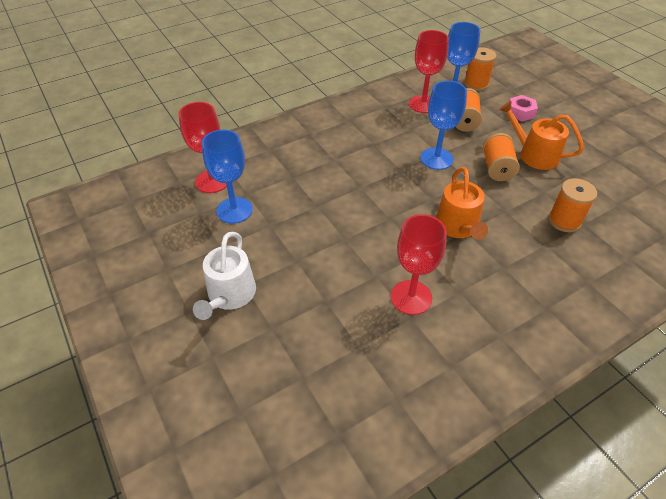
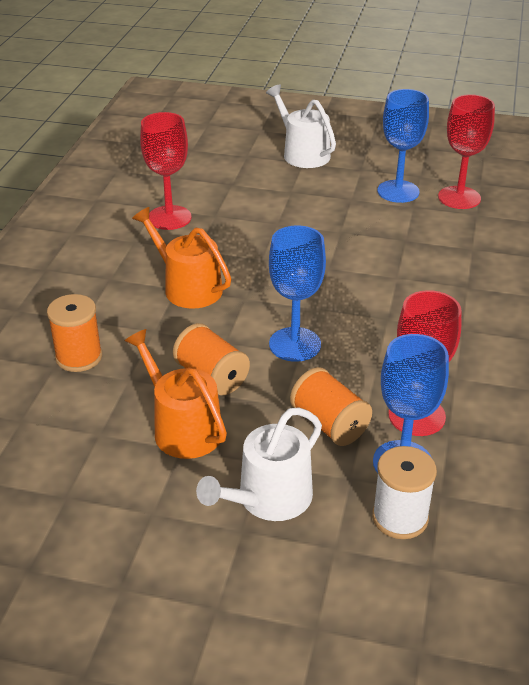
camera: 135 degrees right, 10 degrees down
(476, 84) = (400, 518): orange spool -> white spool
(520, 112) = (268, 499): pink nut -> white watering can
(534, 155) = (182, 428): orange watering can -> orange watering can turned 120 degrees counterclockwise

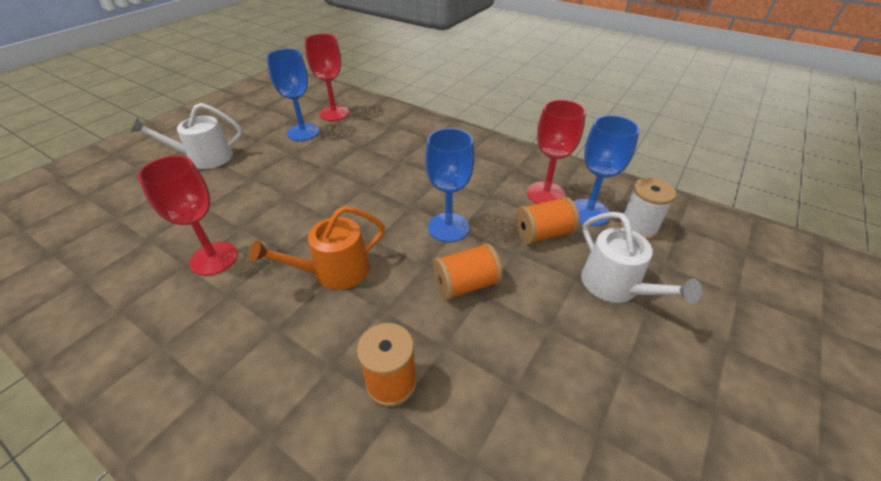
camera: 70 degrees left, 5 degrees up
(182, 428) = (524, 319): orange watering can -> none

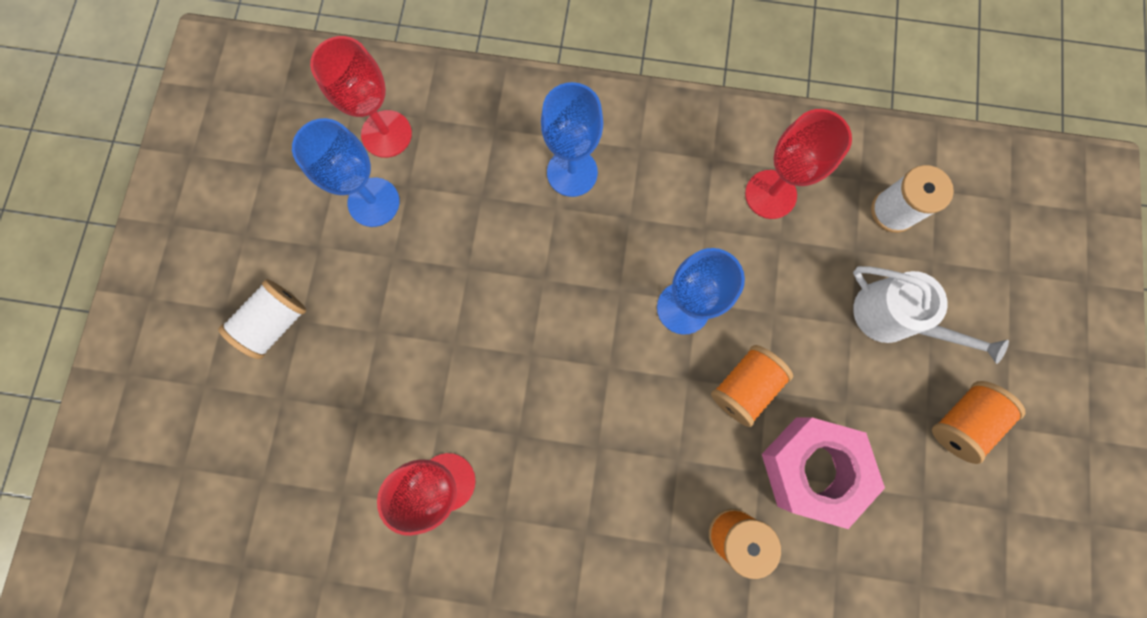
camera: 25 degrees left, 35 degrees up
(204, 158) = (275, 322): white watering can -> white spool
(334, 271) = (595, 434): orange watering can -> none
(493, 362) = (812, 468): none -> pink nut
(543, 234) = (793, 270): orange spool -> orange spool (961, 421)
(588, 212) = (831, 208): blue goblet -> blue goblet (572, 172)

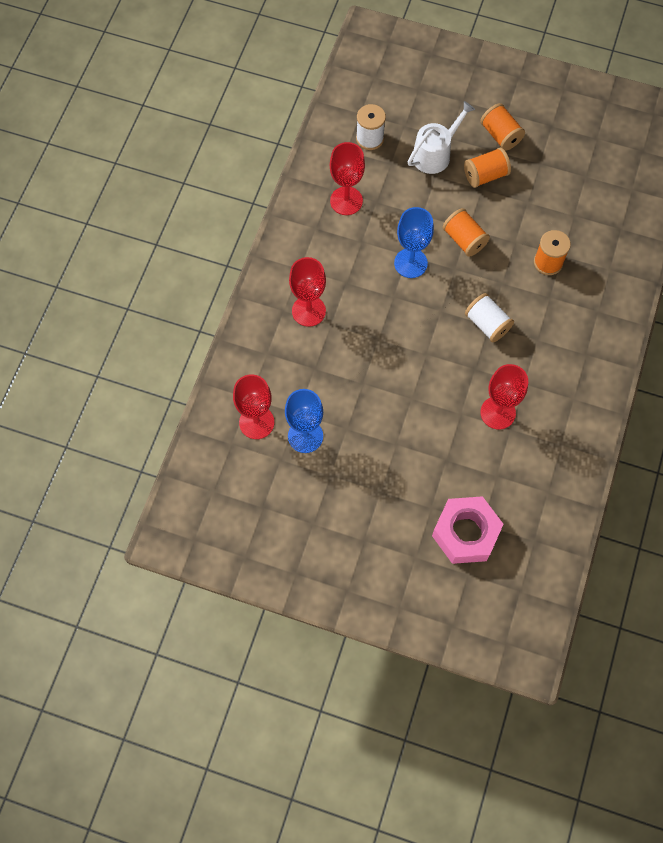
camera: 80 degrees left, 10 degrees down
(275, 322) = (379, 507): white spool -> white spool (487, 324)
(572, 172) = (308, 311): blue goblet -> red goblet
(812, 468) = (516, 214): pink nut -> pink nut (465, 533)
(874, 406) = (485, 175): none -> orange spool

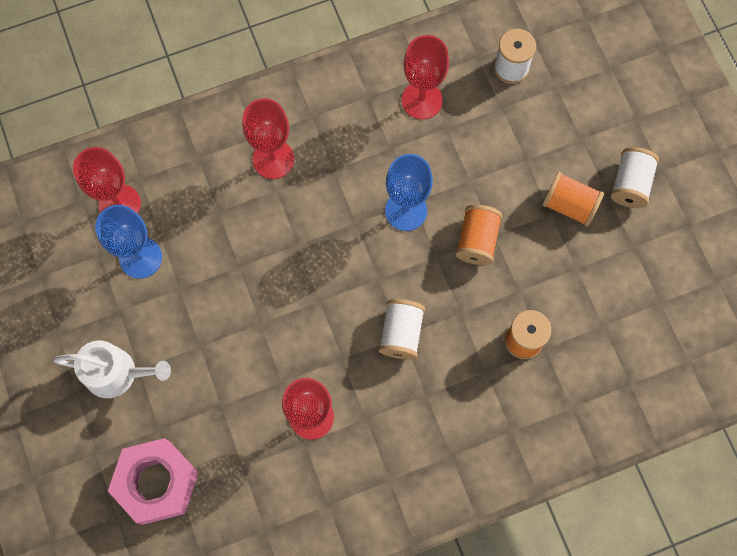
camera: 50 degrees right, 5 degrees up
(435, 154) = (550, 140): white watering can -> white watering can (117, 373)
(500, 135) = (630, 184): orange spool -> white spool

